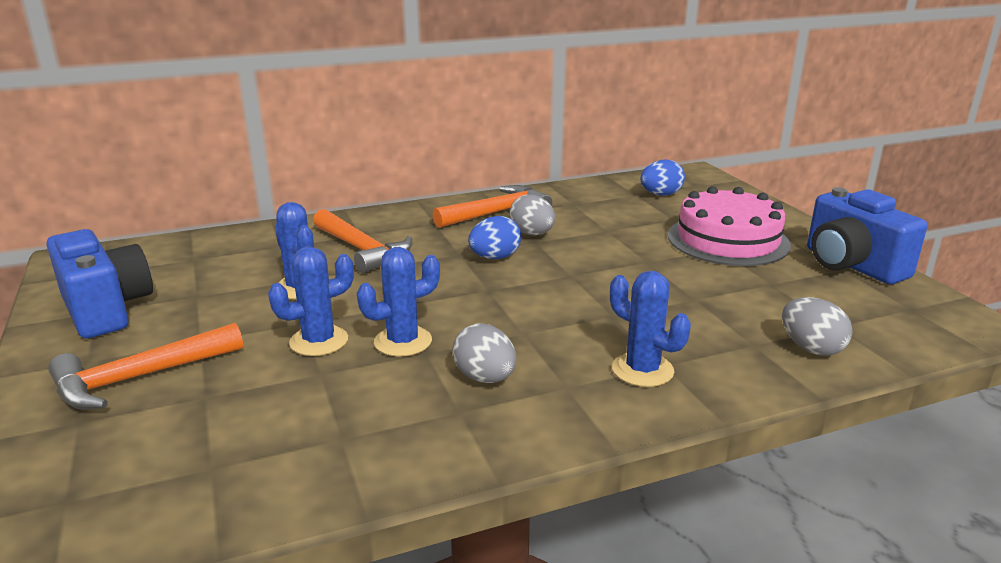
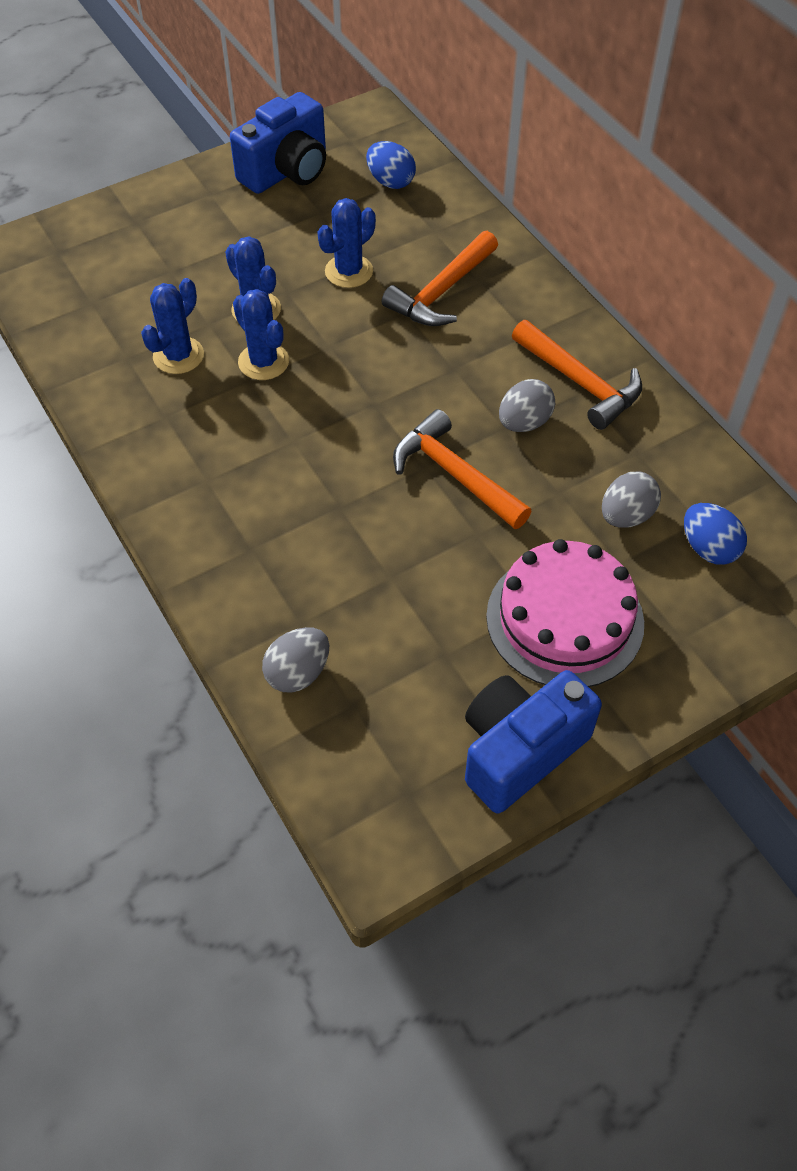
camera: 80 degrees right, 30 degrees up
(139, 378) = (190, 229): orange hammer -> orange hammer (454, 474)
(485, 378) = (213, 425): grey egg -> grey egg (626, 516)
(495, 257) = (450, 398): blue egg -> blue egg (390, 182)
(642, 370) = (239, 532): blue cactus -> blue cactus (178, 356)

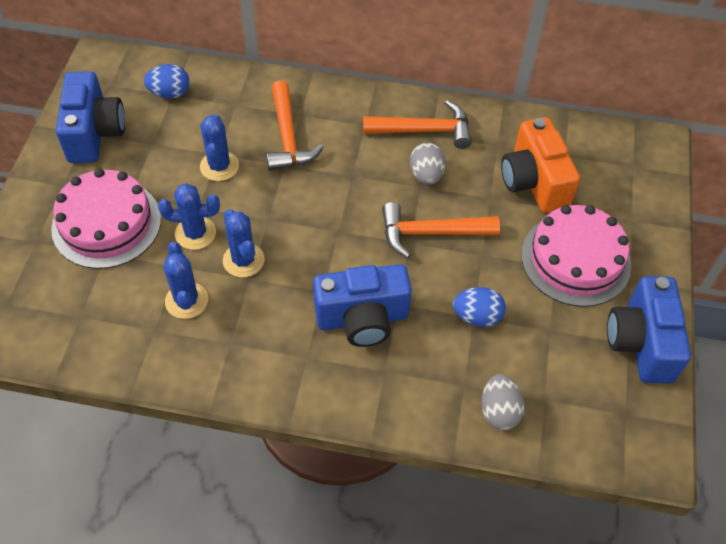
camera: 50 degrees left, 0 degrees up
(201, 248) = (106, 223): none -> pink cake
(263, 362) = (243, 260): blue cactus -> blue cactus turned 60 degrees clockwise
(292, 491) = (362, 319): none -> blue camera
(626, 516) = (533, 182): grey egg -> orange camera
(708, 548) = (586, 166): blue egg -> blue egg (477, 316)

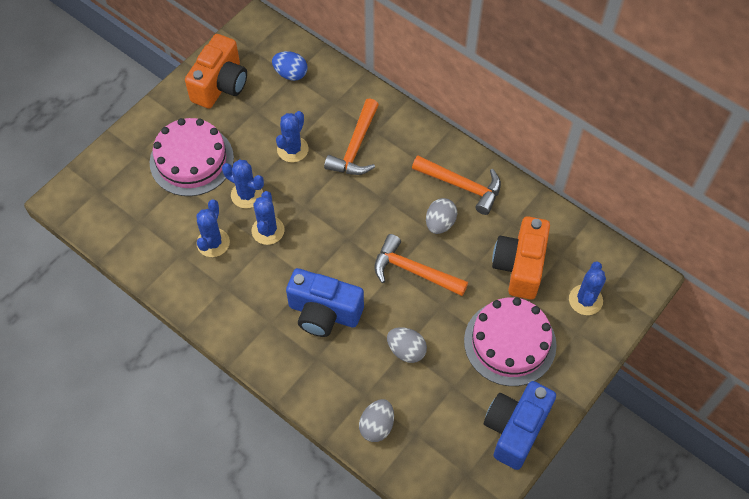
camera: 30 degrees right, 5 degrees up
(94, 133) = (220, 85): blue camera -> orange camera
(477, 316) = (406, 350): blue egg -> grey egg
(618, 186) = (585, 300): none -> blue cactus

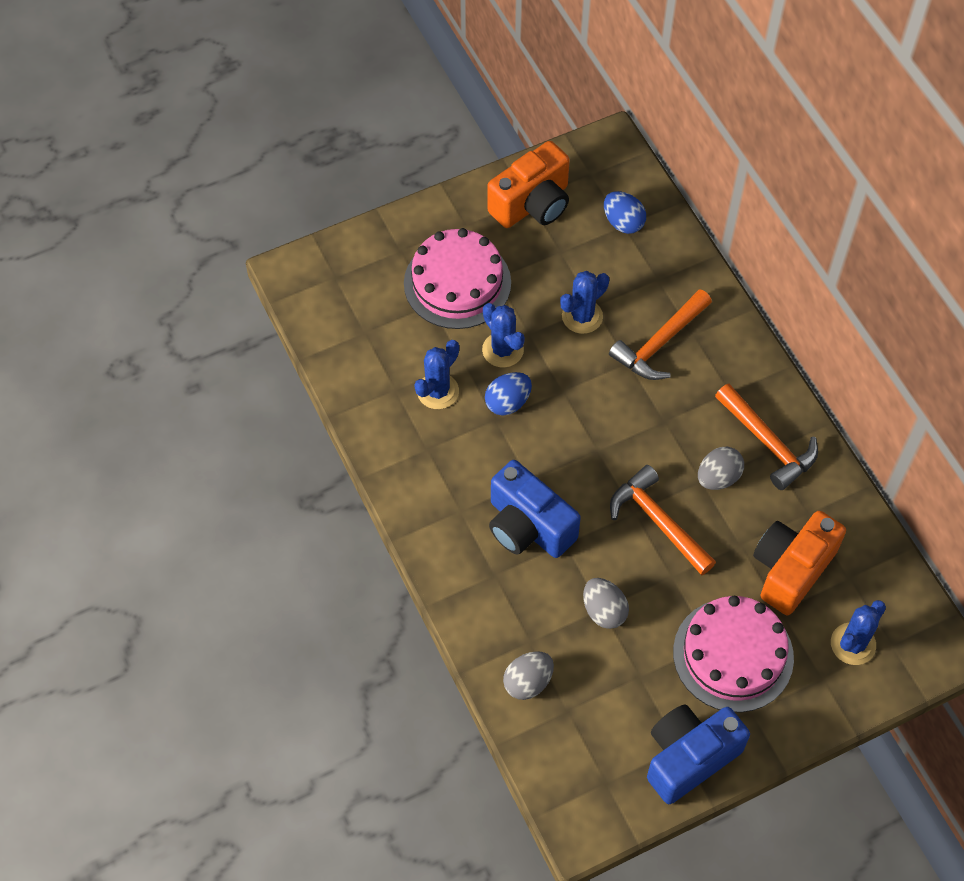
camera: 25 degrees right, 0 degrees up
(268, 230) = (508, 402): blue cactus -> blue egg

